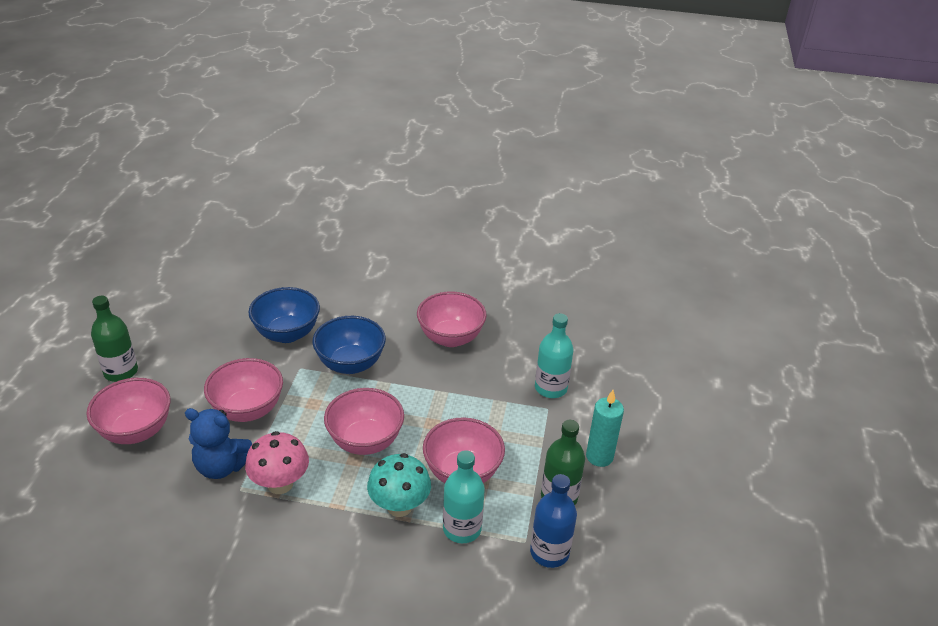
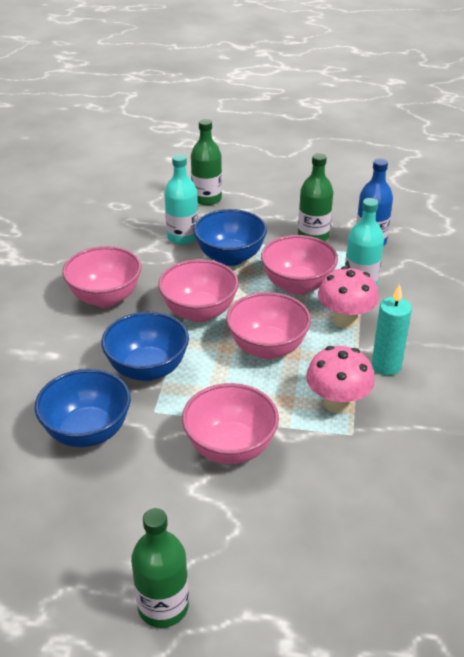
camera: 90 degrees left, 0 degrees up
(136, 431) = (279, 553): pink bowl -> pink bowl (199, 312)
(222, 466) = (322, 455): blue teddy bear -> none
(399, 506) = (345, 320): turquoise mushroom -> pink mushroom
(514, 422) = (230, 257): none -> blue bowl
(599, 456) = (265, 215): turquoise candle -> turquoise candle (386, 366)
(630, 409) = (207, 198): none -> green bottle

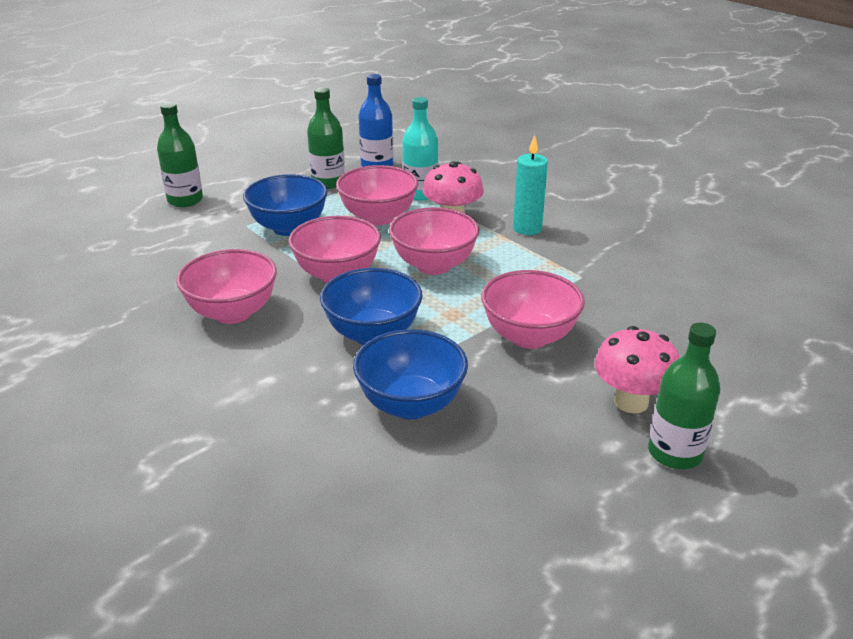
camera: 50 degrees left, 5 degrees down
(182, 237) = (218, 235): turquoise bottle -> none
(337, 403) = (540, 266): pink mushroom -> pink mushroom (631, 402)

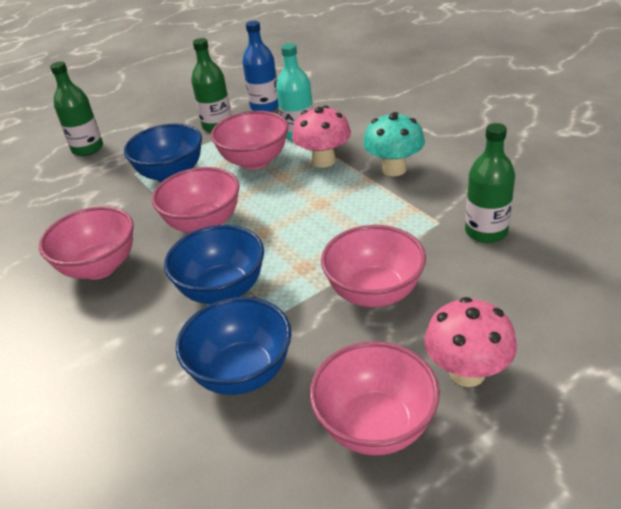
camera: 10 degrees right, 5 degrees up
(433, 265) = (296, 212): pink bowl -> pink bowl (375, 426)
(527, 228) = (394, 169): turquoise candle -> turquoise mushroom
(675, 453) = (505, 439): green bottle -> green bottle (486, 232)

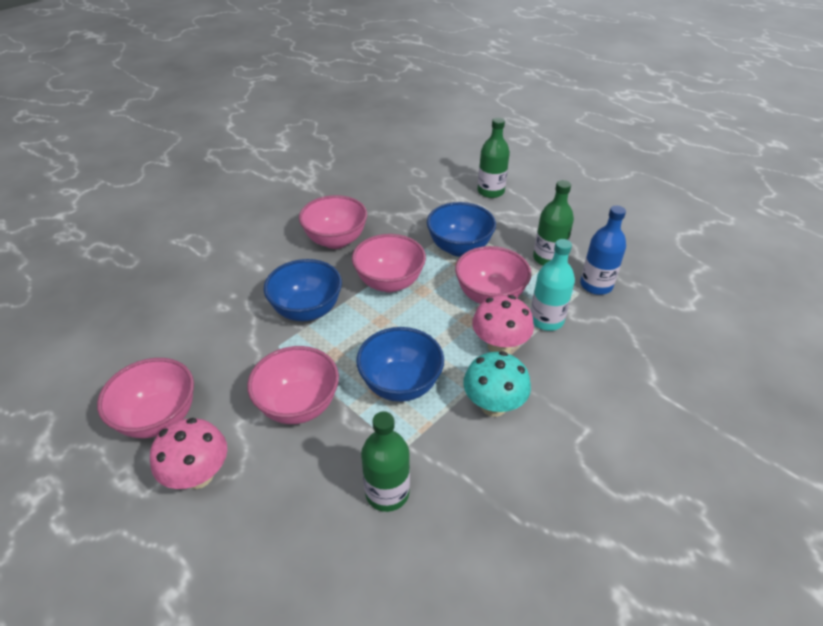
camera: 75 degrees right, 5 degrees up
(242, 373) = (221, 337): blue bowl -> blue bowl (400, 384)

